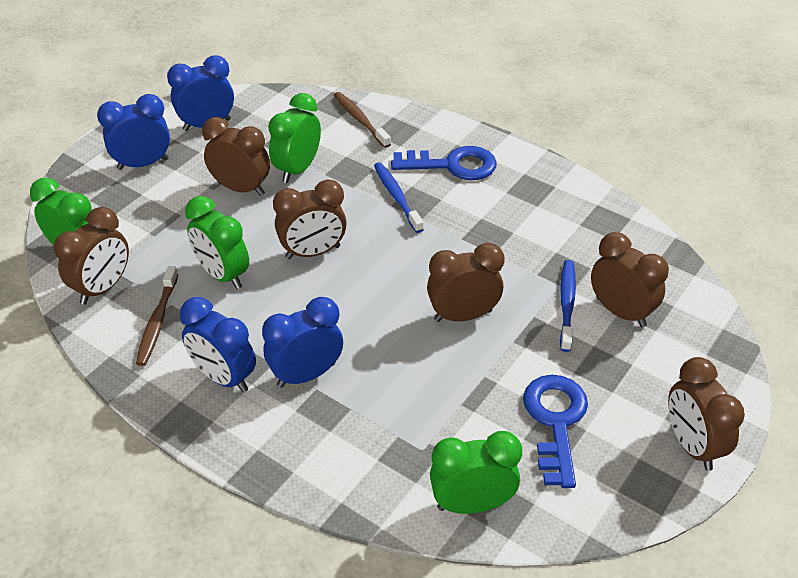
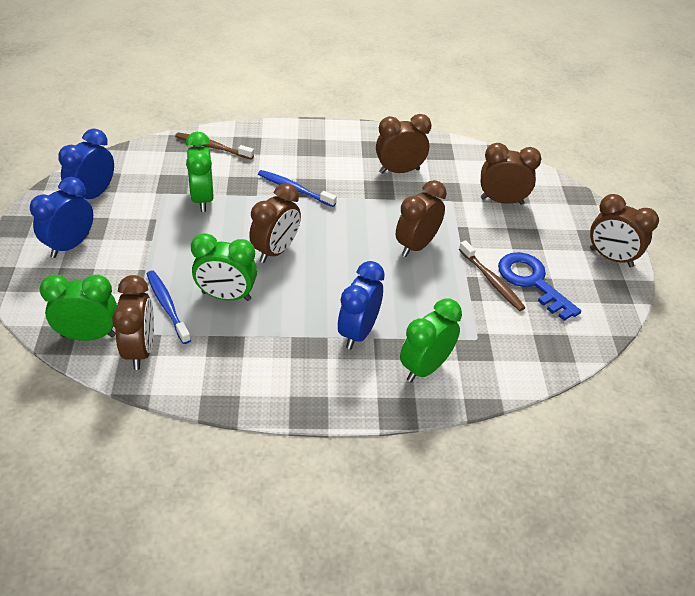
camera: 40 degrees left, 0 degrees up
(157, 322) = (212, 352): brown toothbrush -> brown toothbrush (491, 281)
(224, 377) = (304, 364): blue clock -> none
(241, 188) = (173, 230): brown clock -> brown clock (399, 171)
(453, 165) = (310, 153): blue key -> none
(472, 504) = (537, 354): green clock -> green clock (425, 368)
(567, 304) = (468, 210): blue toothbrush -> blue toothbrush (167, 306)

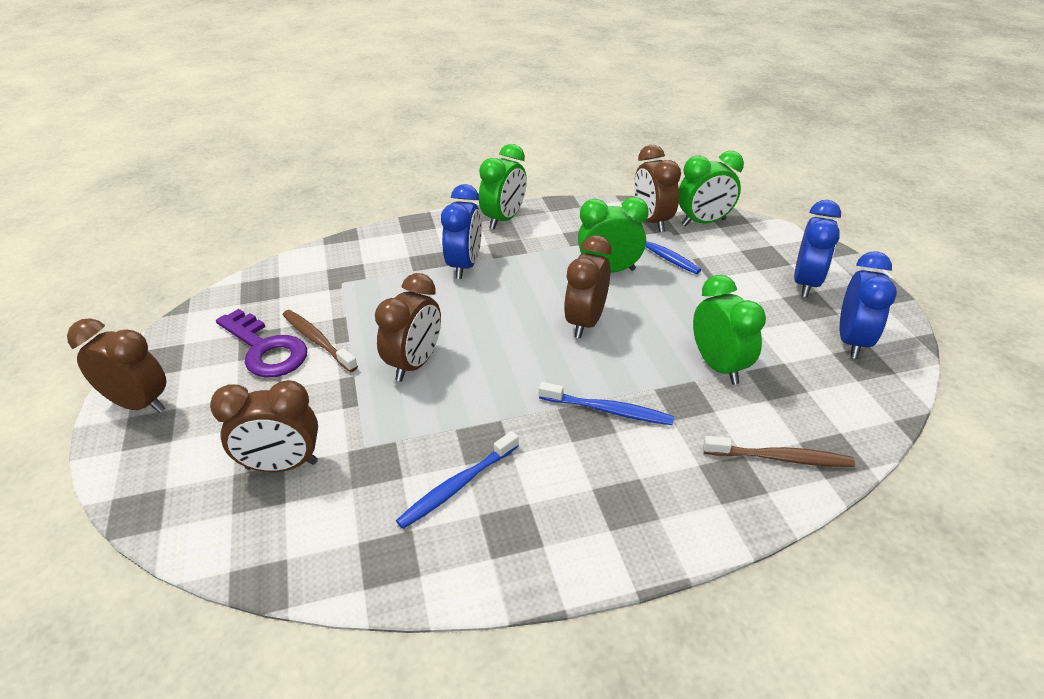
camera: 170 degrees right, 5 degrees down
(399, 171) = (457, 486): brown clock -> blue toothbrush
(425, 368) = (394, 252): green clock -> green clock (504, 219)
(532, 282) = (265, 349): blue key -> purple key

